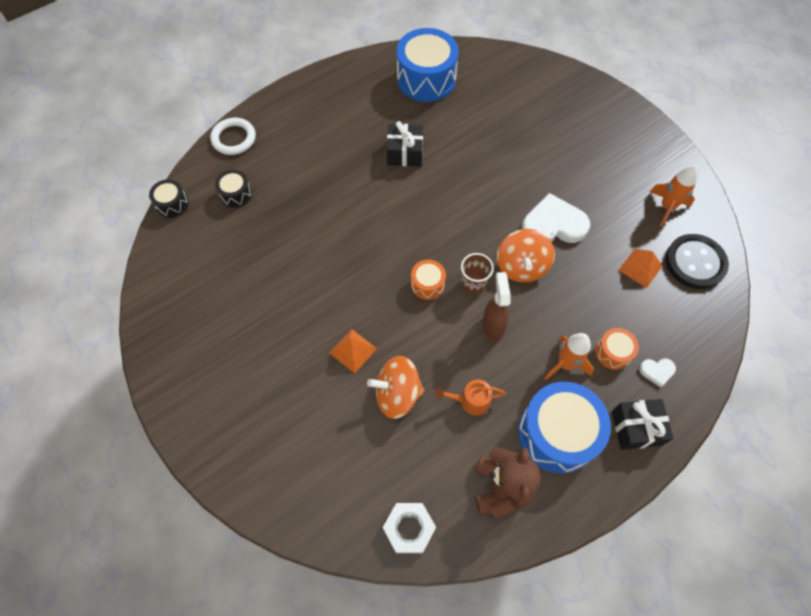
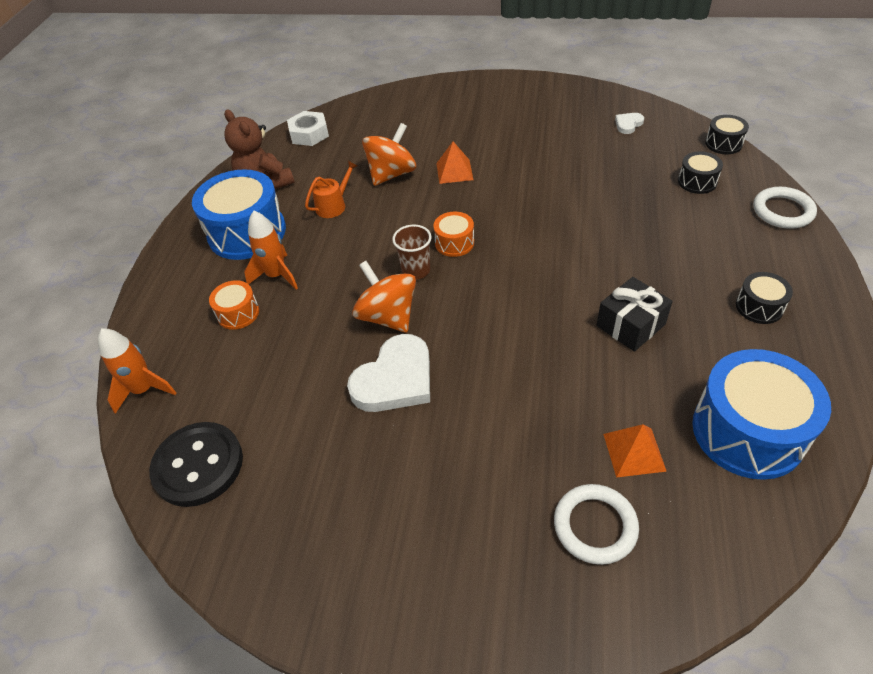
camera: 140 degrees right, 15 degrees down
(336, 111) = (759, 307): none -> black drum
(493, 326) = (366, 256): brown spray bottle -> none
(531, 99) = (595, 526): none -> white ring
(636, 428) = (180, 278): black gift -> none
(640, 268) = (261, 409): orange pyramid -> orange pyramid (634, 452)
(657, 371) = (185, 328): white heart -> white heart (628, 124)
(667, 207) = (276, 513): orange rocket -> orange rocket (144, 390)

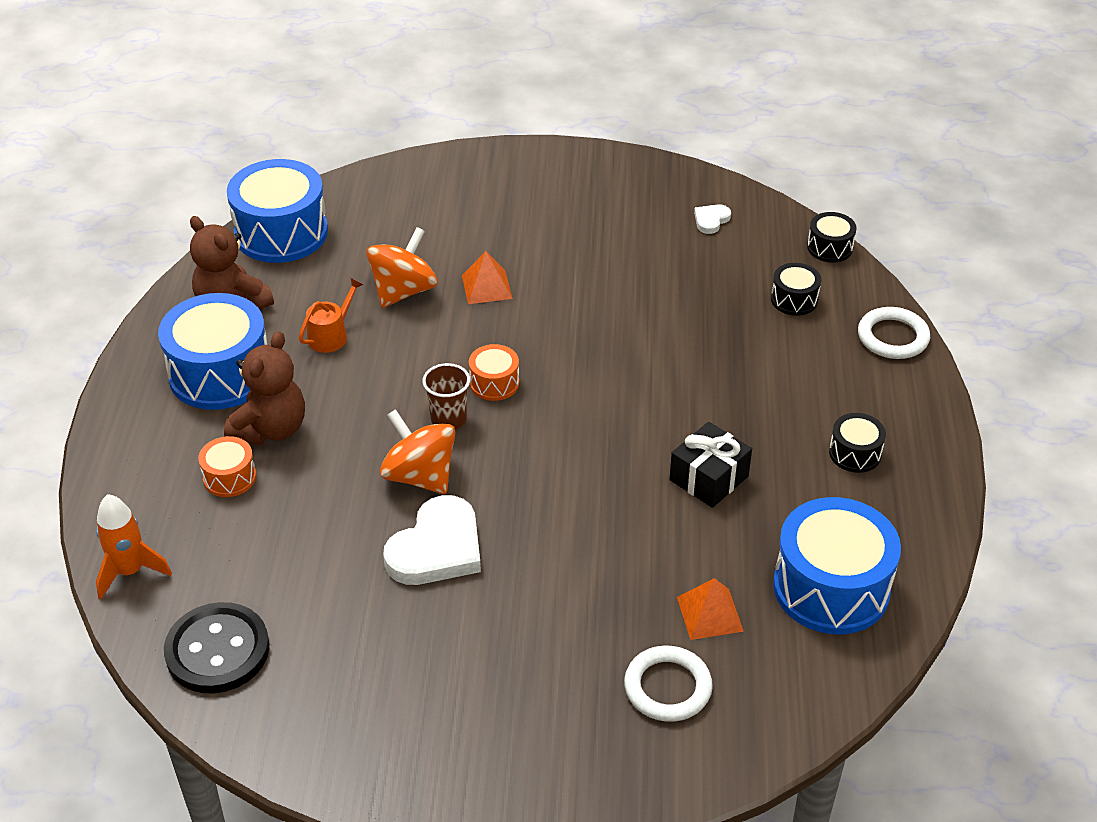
camera: 10 degrees left, 5 degrees down
(276, 276) = (270, 429): orange rocket -> brown teddy bear
(309, 134) = (281, 233): white nut -> blue drum

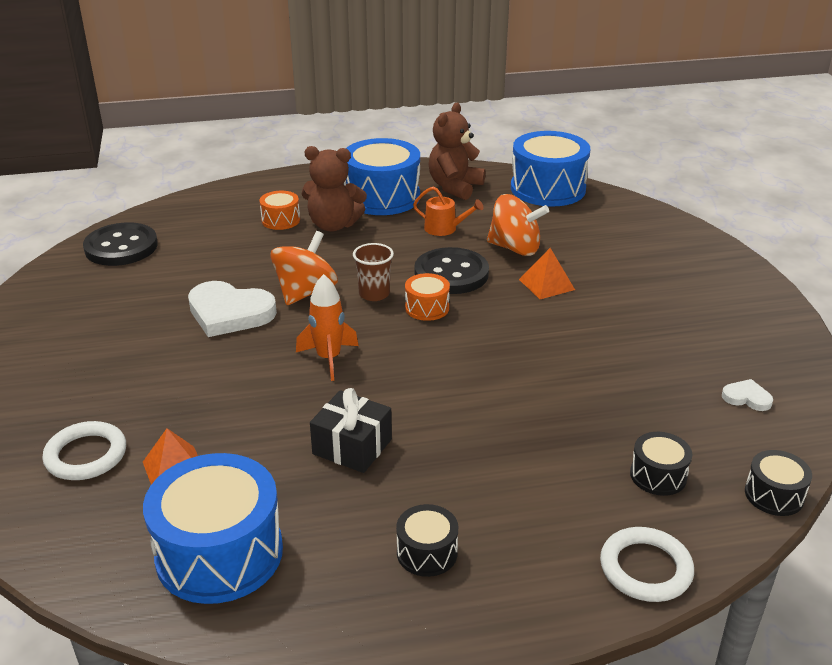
camera: 75 degrees right, 10 degrees down
(130, 571) = (187, 205): orange rocket -> orange rocket (328, 358)
(434, 351) = (451, 274): none -> black button

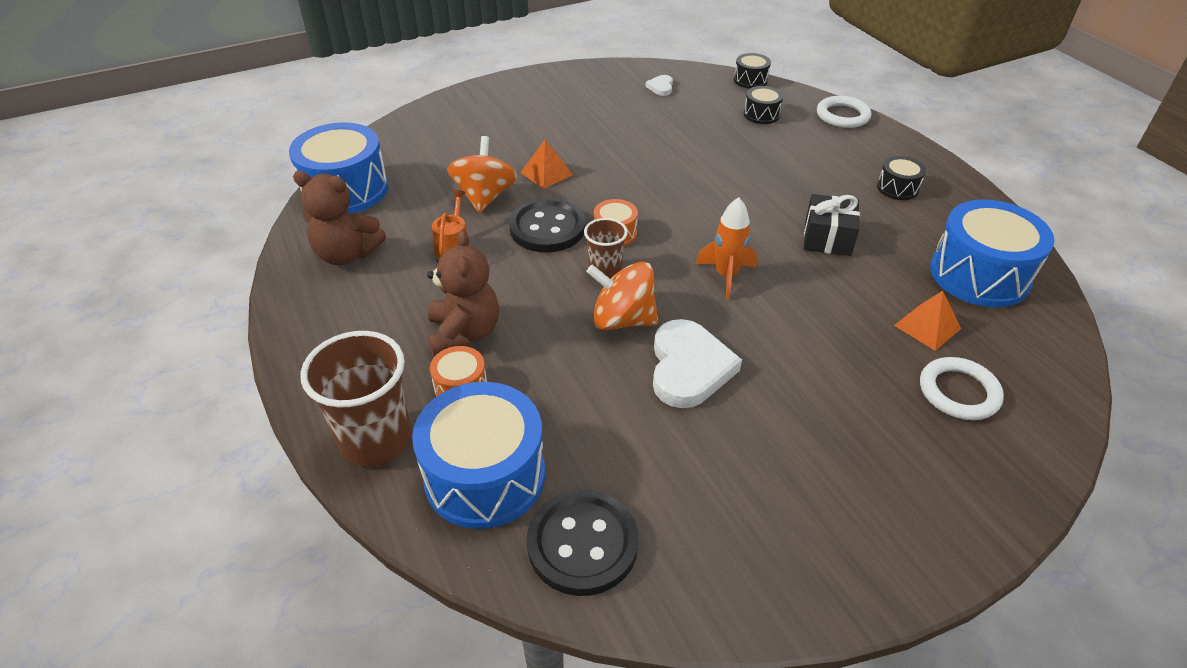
camera: 105 degrees left, 10 degrees up
(256, 191) = (376, 440): none -> brown cup
(382, 197) = (380, 308): blue drum -> blue drum (485, 476)

